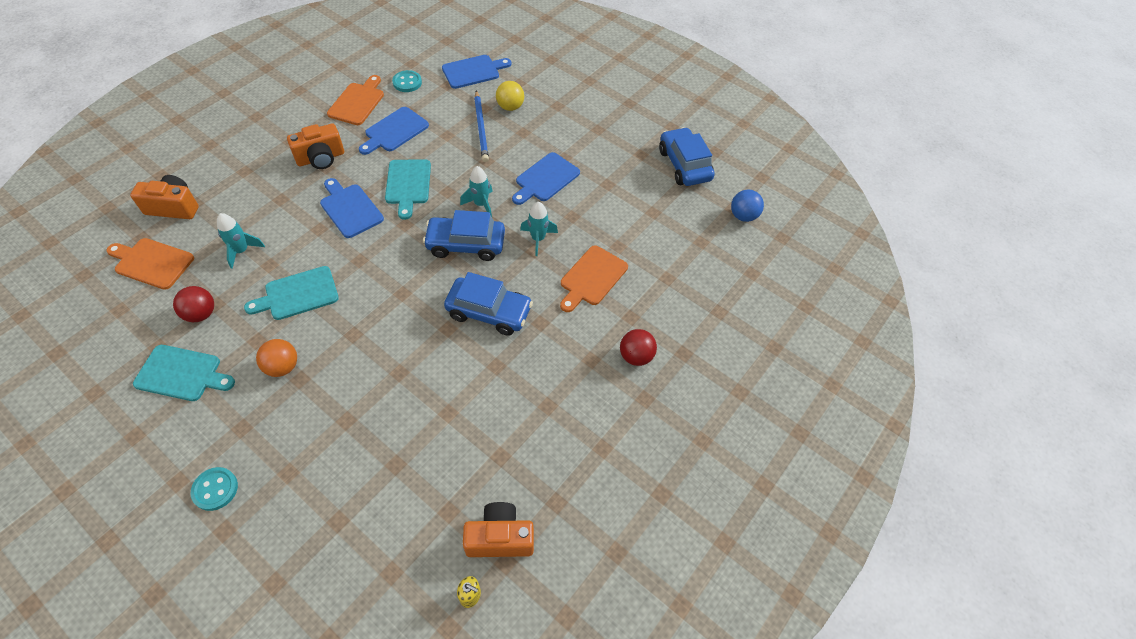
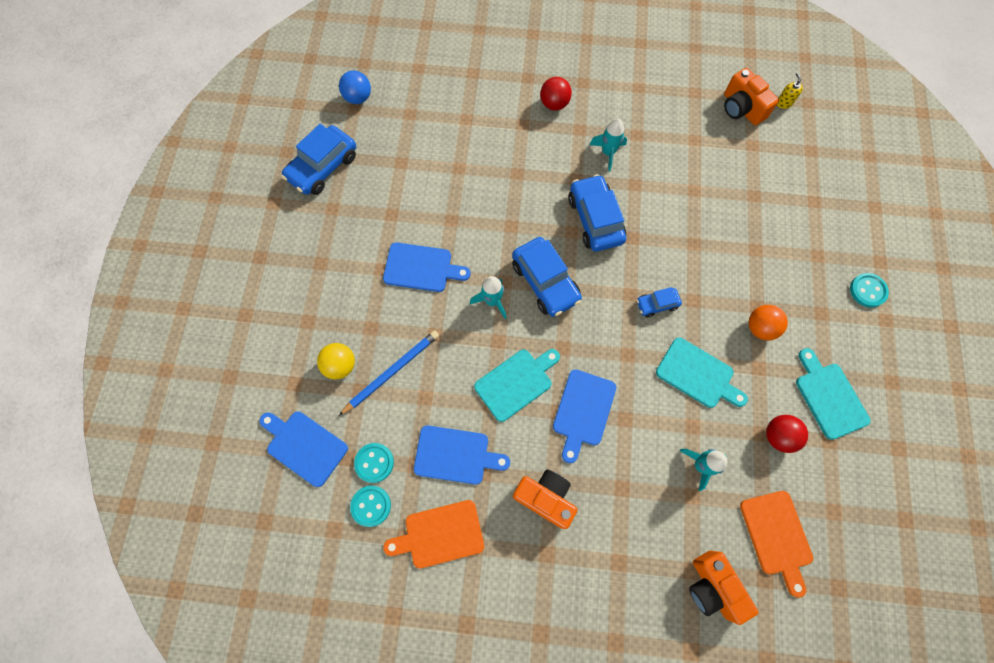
camera: 120 degrees left, 15 degrees up
(376, 306) = (657, 304): none -> blue car
(431, 94) = (374, 463): none -> turquoise button
(538, 239) = (496, 230): turquoise rocket -> turquoise rocket (608, 153)
(592, 278) = (506, 168): orange cutting board -> none

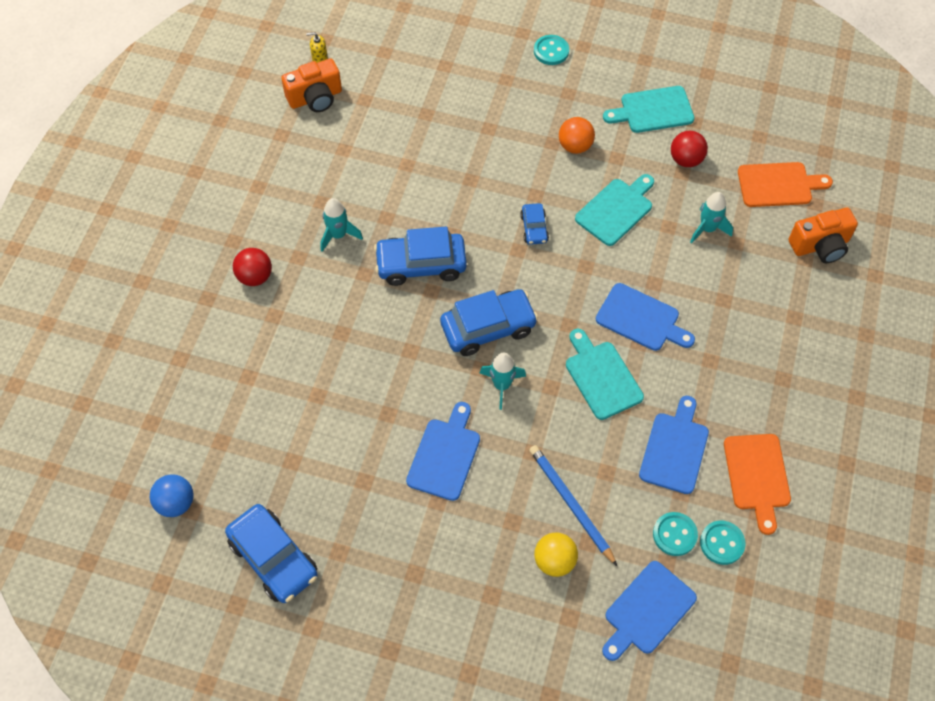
camera: 80 degrees left, 10 degrees down
(545, 498) = (727, 370): orange camera -> none

